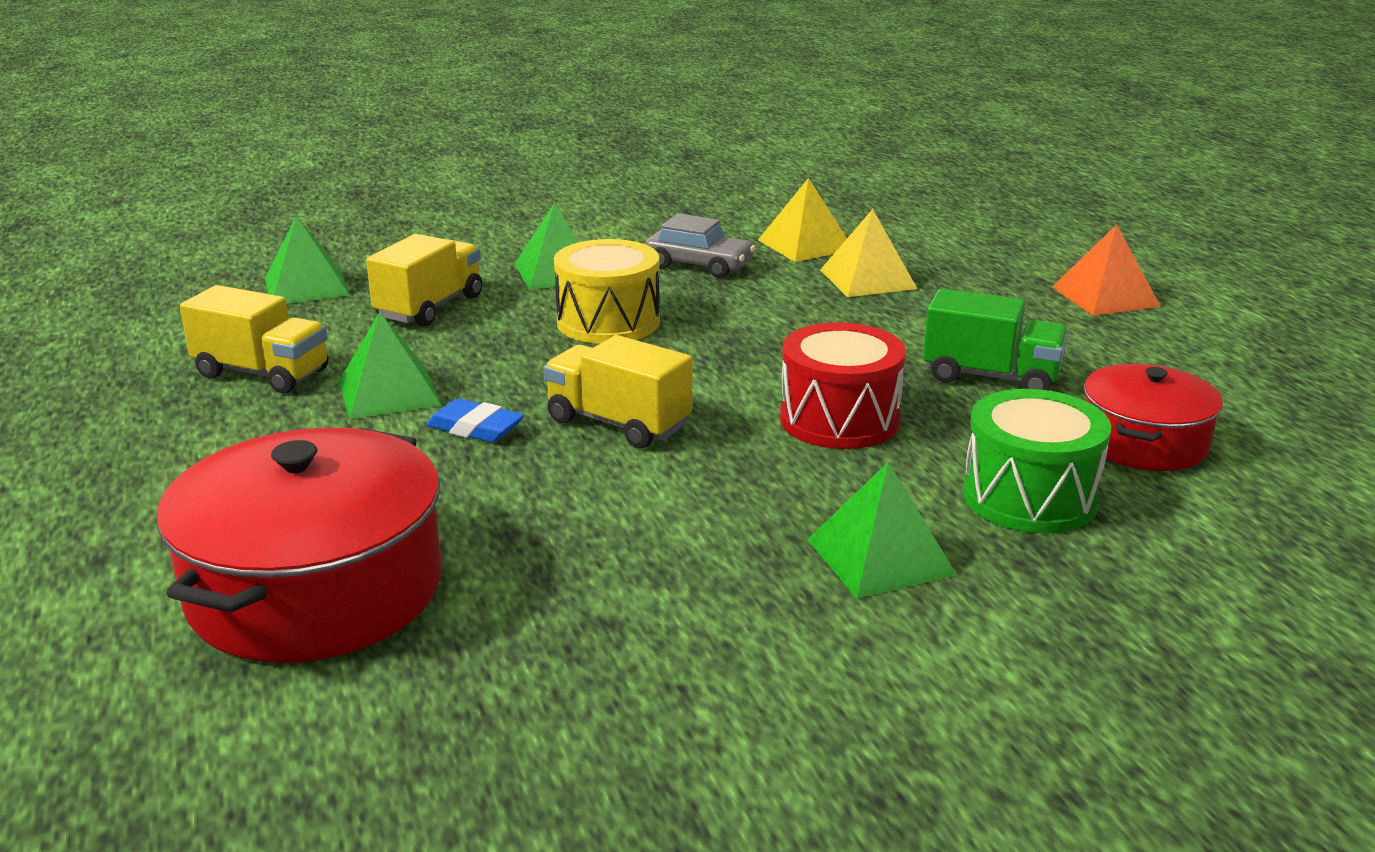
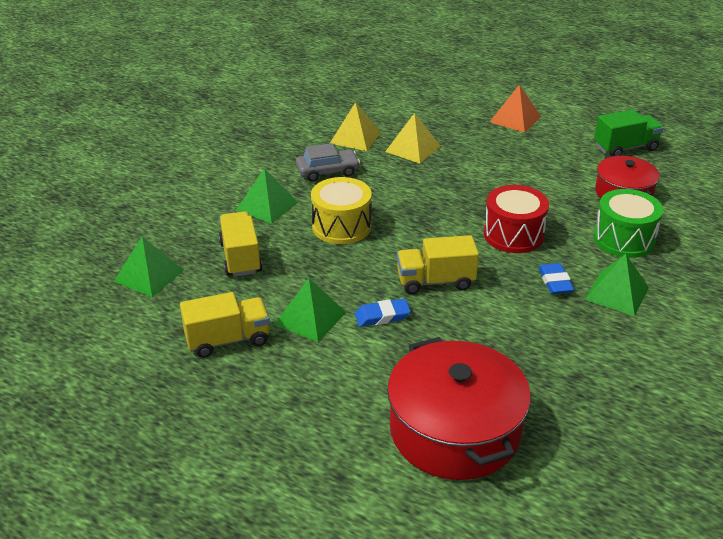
camera: 40 degrees left, 10 degrees up
(799, 498) = (555, 282): none -> blue eraser
(991, 377) = (534, 184): green truck -> green truck (625, 148)

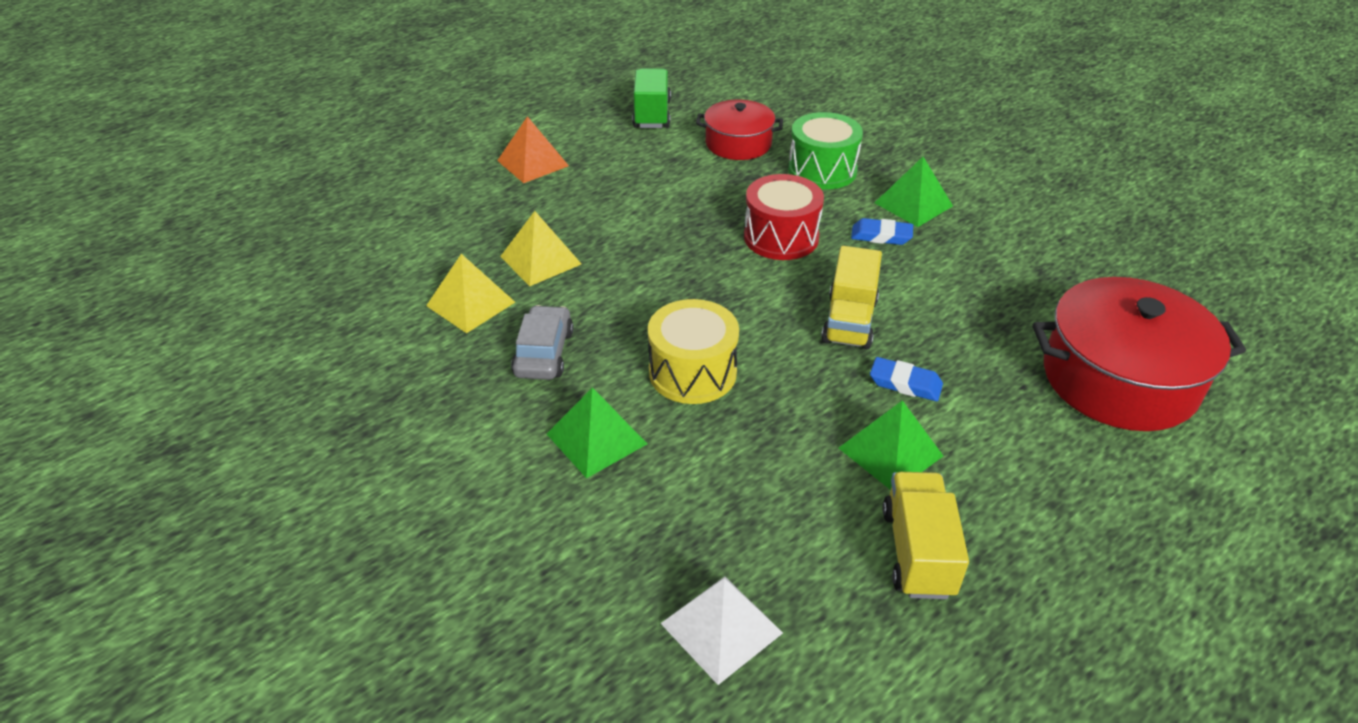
camera: 70 degrees left, 5 degrees up
(149, 275) = (721, 627): green pyramid -> white pyramid
(240, 258) = (721, 498): yellow truck -> none
(382, 316) = (905, 383): blue eraser -> blue eraser turned 75 degrees counterclockwise

